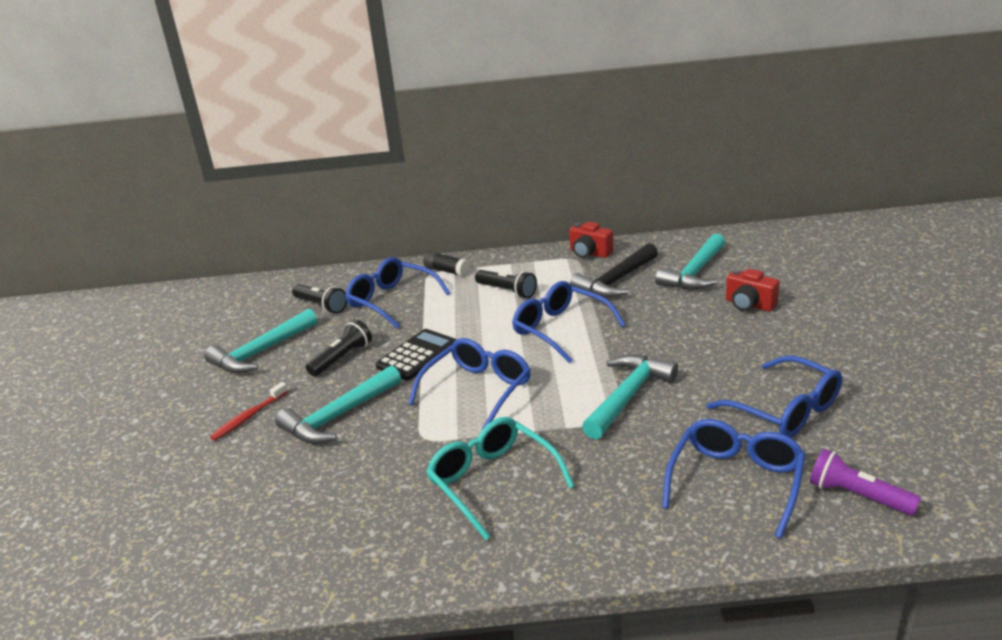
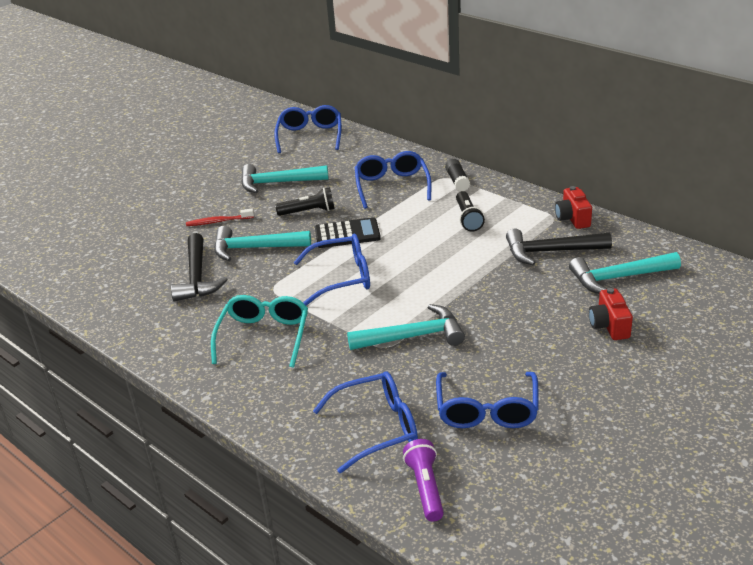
camera: 45 degrees right, 5 degrees up
(316, 477) = (197, 277): none -> black hammer
(321, 306) = (350, 168): black flashlight -> none
(560, 329) = (453, 266): blue glasses -> blue glasses (310, 136)

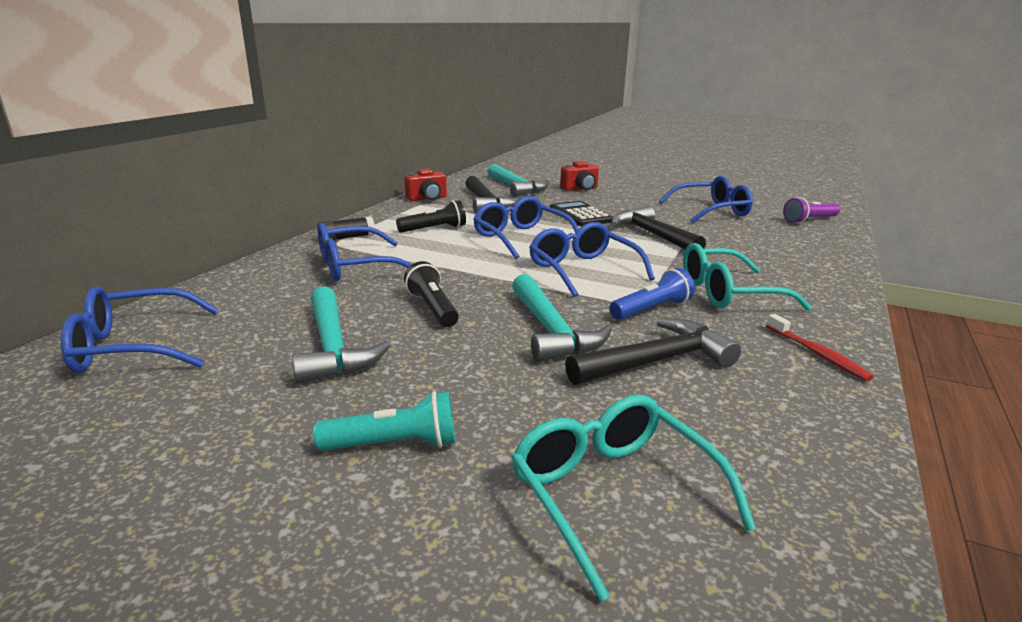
camera: 110 degrees left, 10 degrees down
(118, 242) = (613, 494): none -> turquoise glasses
(185, 198) = (394, 444): none -> turquoise flashlight
(218, 221) = (482, 379): red toothbrush -> red toothbrush (817, 353)
(258, 292) = (651, 310): none -> blue flashlight
(347, 234) = (486, 278): black calculator -> black calculator (580, 215)
(377, 428) = (778, 236): blue glasses -> blue glasses (521, 238)
(413, 336) = (652, 235): turquoise hammer -> black hammer

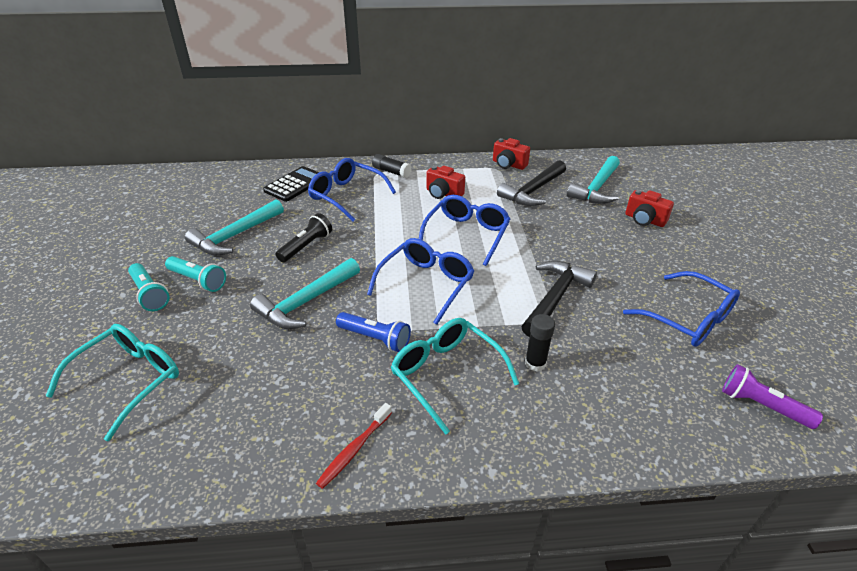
camera: 60 degrees right, 15 degrees up
(132, 347) = (204, 185): blue glasses -> none
(411, 394) = (198, 280): none -> turquoise flashlight
(434, 229) = (443, 194): black flashlight -> red camera
(580, 215) = (561, 244): black calculator -> black calculator (295, 184)
(657, 361) = (288, 361): black hammer -> none
(732, 261) = (535, 363): none -> black glue stick

